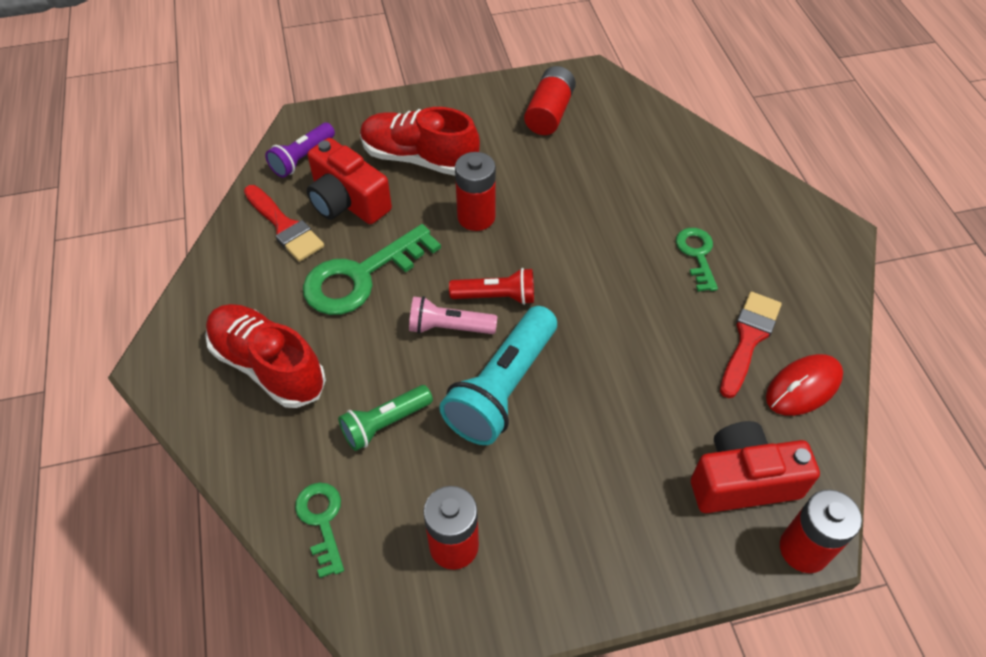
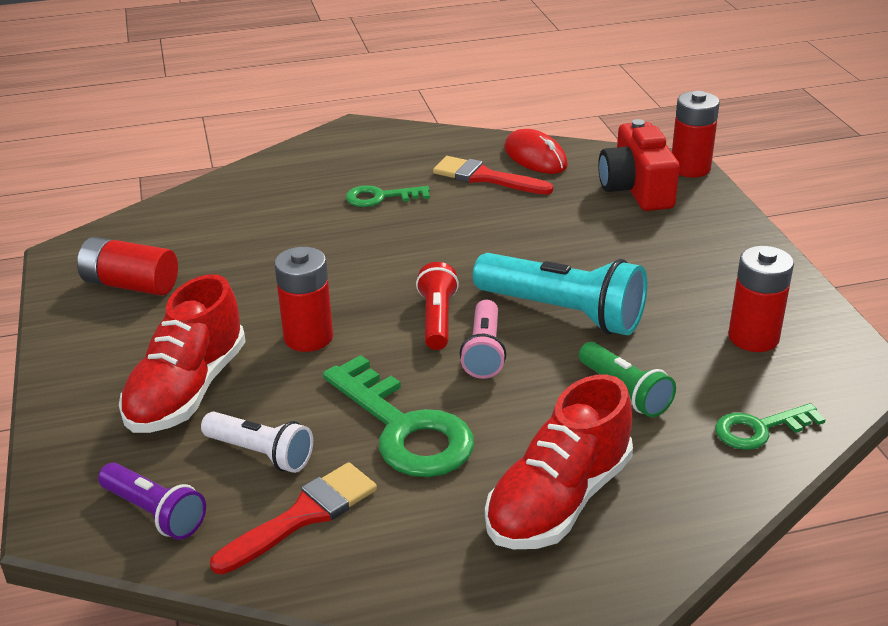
camera: 90 degrees left, 20 degrees down
(347, 201) = (261, 454): red camera -> white flashlight

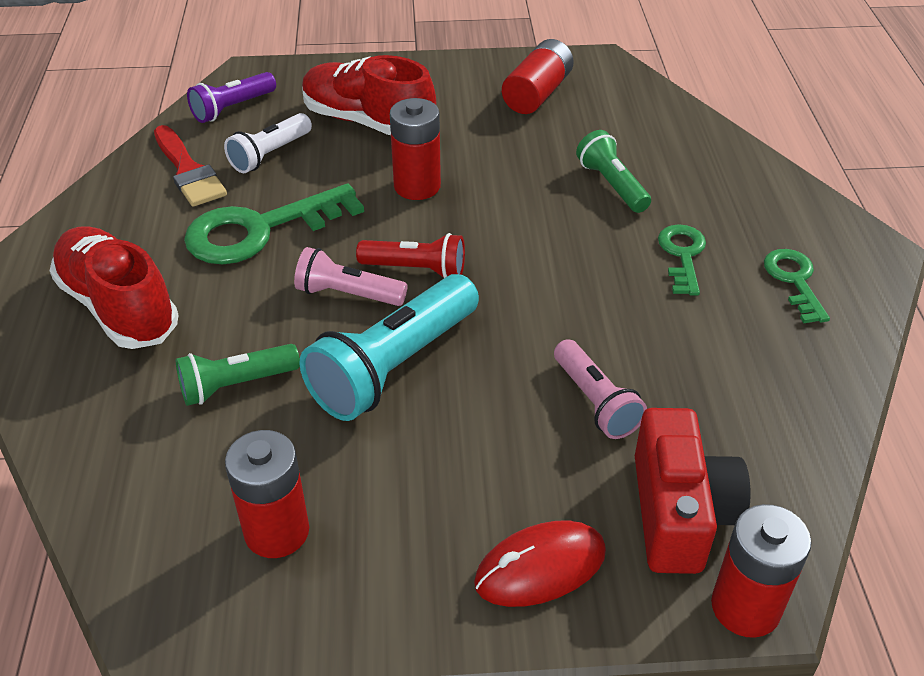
camera: 100 degrees right, 10 degrees up
(289, 233) = (611, 185): none -> green flashlight
(485, 177) = (728, 353): red brush -> none
(535, 157) = (789, 416): red mouse -> red mouse (540, 567)
(557, 222) = (595, 402): none -> pink flashlight
(636, 189) = (679, 513): red camera -> red camera turned 90 degrees clockwise
(759, 429) = (122, 479): green key -> green key (794, 281)

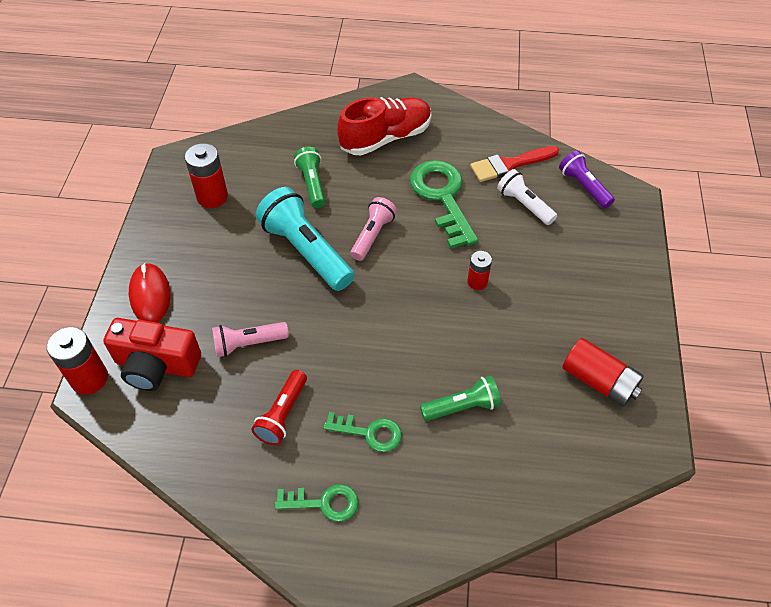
camera: 100 degrees right, 10 degrees up
(368, 122) = (561, 261): red shoe -> none
(416, 269) = (388, 271): red flashlight -> red flashlight (282, 414)
(417, 186) = (477, 282): red battery -> red battery, size x0.60

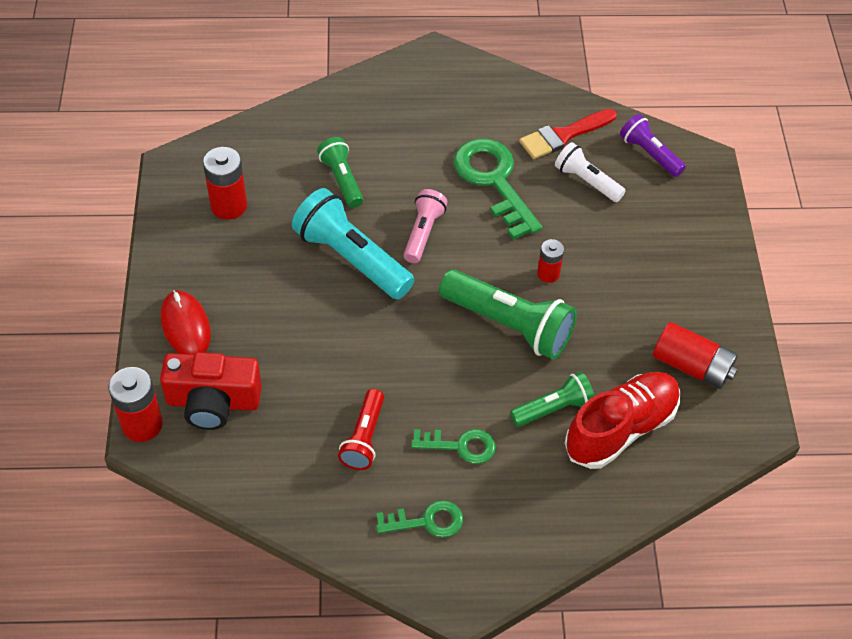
camera: 10 degrees left, 0 degrees up
(248, 344) = (309, 368): pink flashlight -> none
(386, 138) = (416, 116): red shoe -> red shoe (621, 429)
(434, 324) = (509, 325): none -> green flashlight

